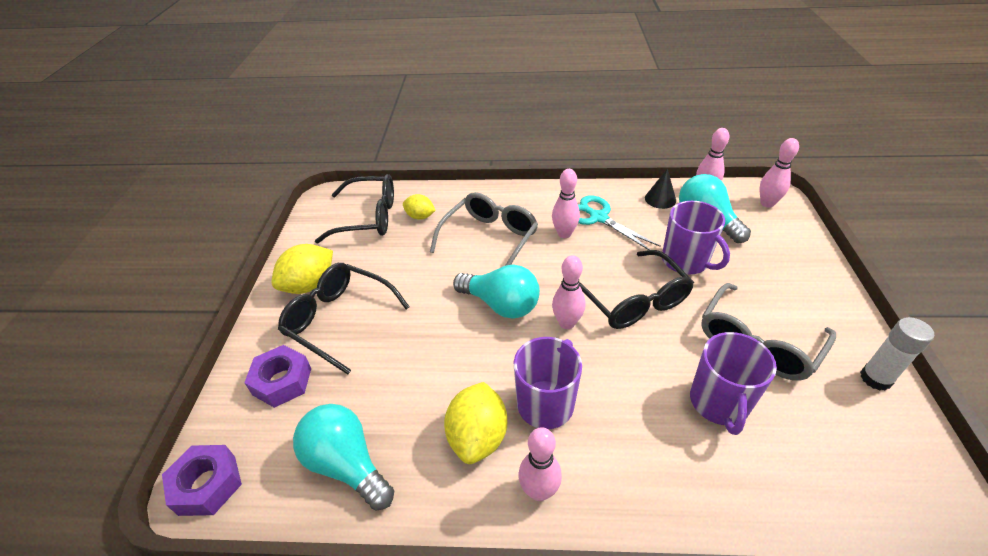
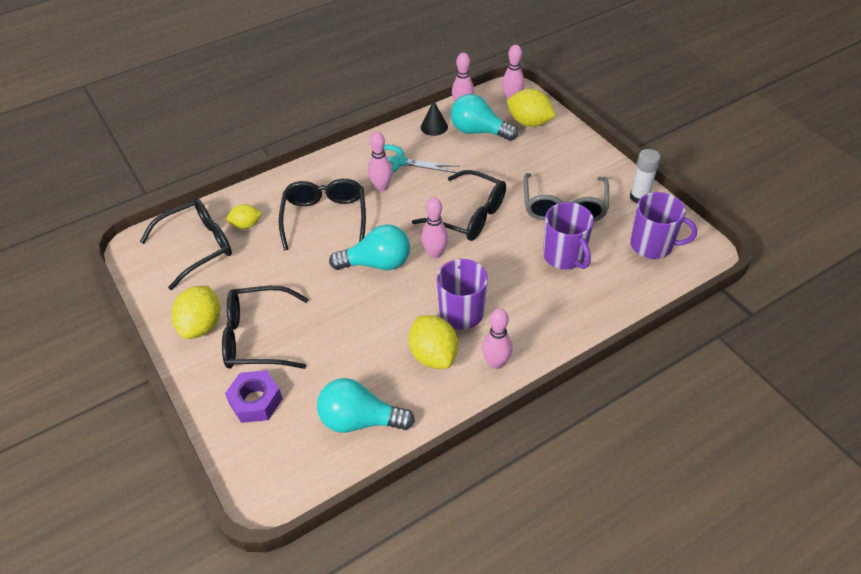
camera: 35 degrees left, 5 degrees up
(207, 484) = (270, 489): purple nut -> none
(489, 239) = (325, 218): grey glasses -> black glasses
(685, 261) = (484, 170): purple mug -> purple mug (652, 245)
(773, 233) = (529, 122): none -> yellow lemon

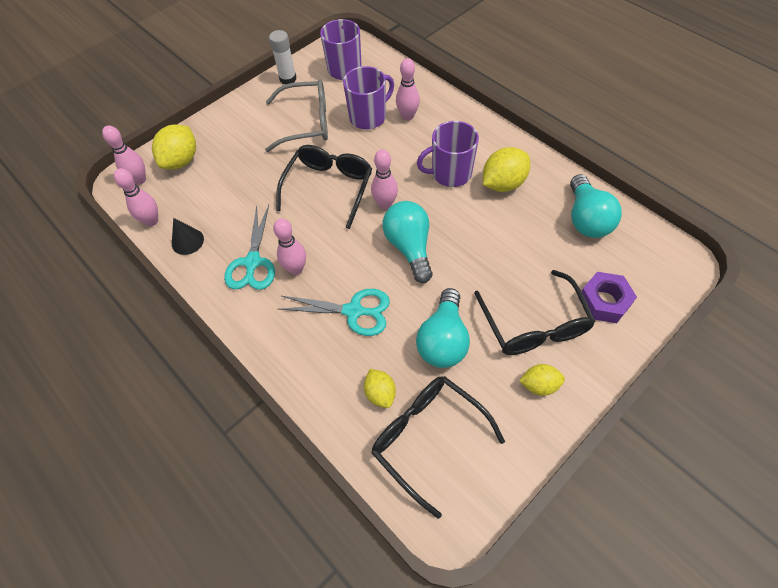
camera: 100 degrees left, 10 degrees up
(202, 325) = (539, 385): yellow lemon -> yellow lemon, size x0.61
(325, 218) = (353, 311): black glasses -> turquoise scissors
(478, 131) = (196, 200): turquoise light bulb -> turquoise light bulb (443, 340)
(496, 363) = (495, 144): pink bowling pin -> pink bowling pin (407, 116)

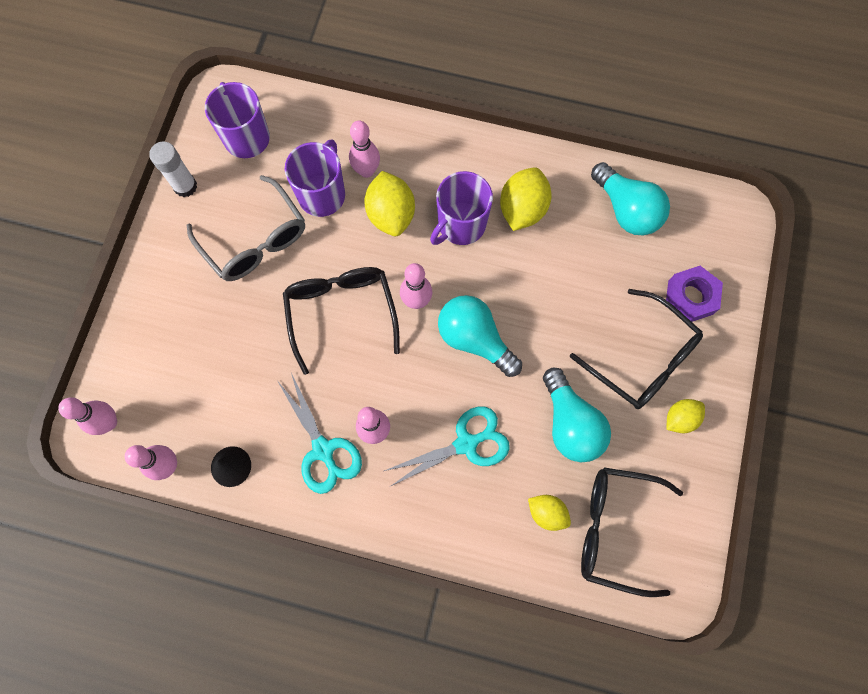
camera: 35 degrees left, 15 degrees up
(181, 161) = (140, 370): yellow lemon -> yellow lemon (391, 214)
(306, 123) = (254, 240): grey glasses -> grey glasses turned 90 degrees clockwise

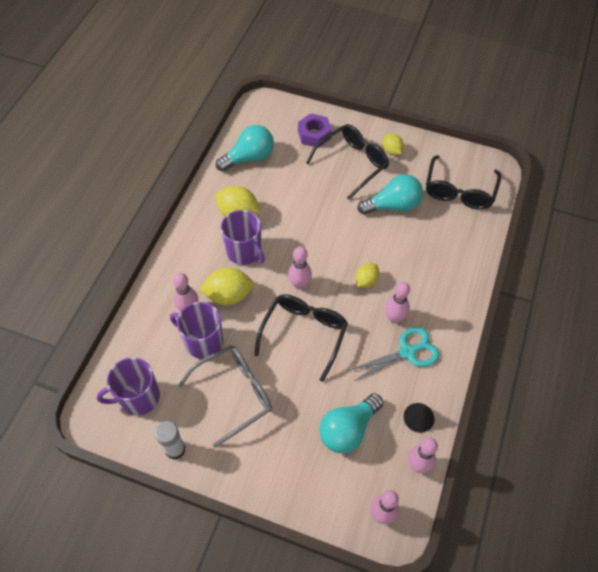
camera: 85 degrees left, 15 degrees down
(341, 313) = (304, 334): black glasses -> black glasses turned 120 degrees clockwise
(466, 444) = (405, 263): turquoise scissors -> none
(474, 339) = (331, 252): turquoise light bulb -> turquoise light bulb (348, 429)
(547, 513) = (450, 224): yellow lemon -> yellow lemon (366, 281)

